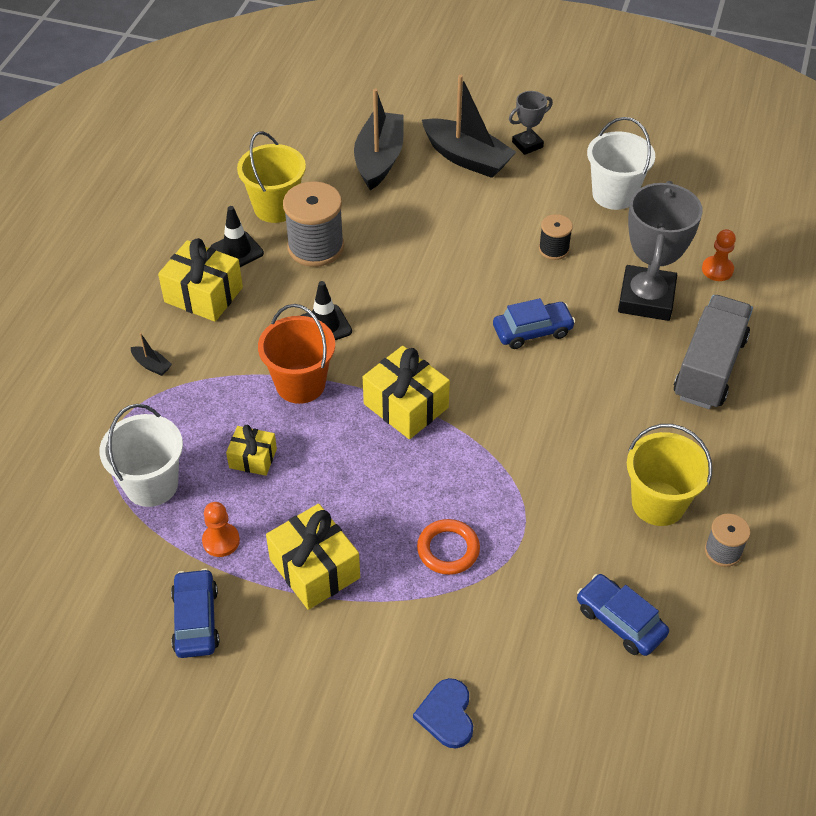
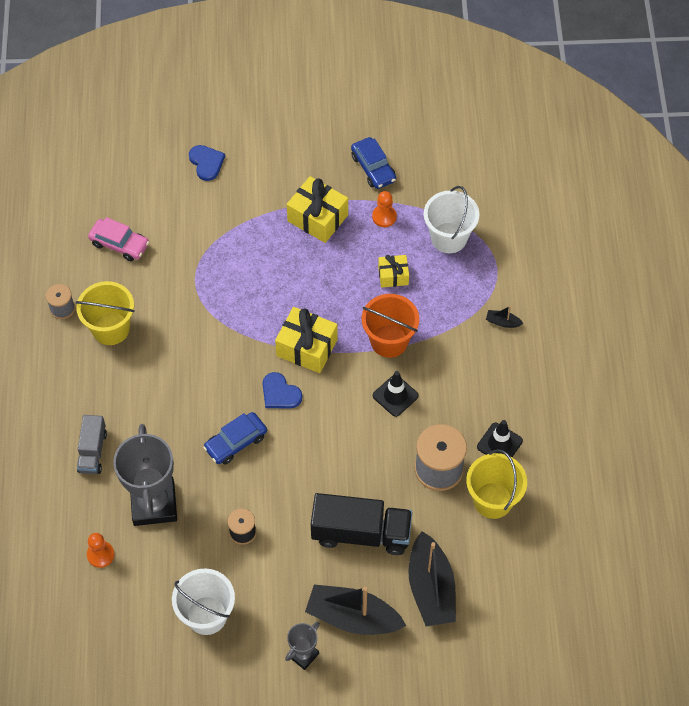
camera: 160 degrees right, 10 degrees up
(203, 295) = (501, 393): yellow gift -> none
(427, 216) = (361, 533): none -> black truck
(448, 549) = (239, 255): orange ring -> none
(460, 366) = (280, 393): none -> blue heart
(620, 621) = (119, 244): blue car -> pink car
(709, 368) = (92, 451): grey truck -> grey truck, size x0.58

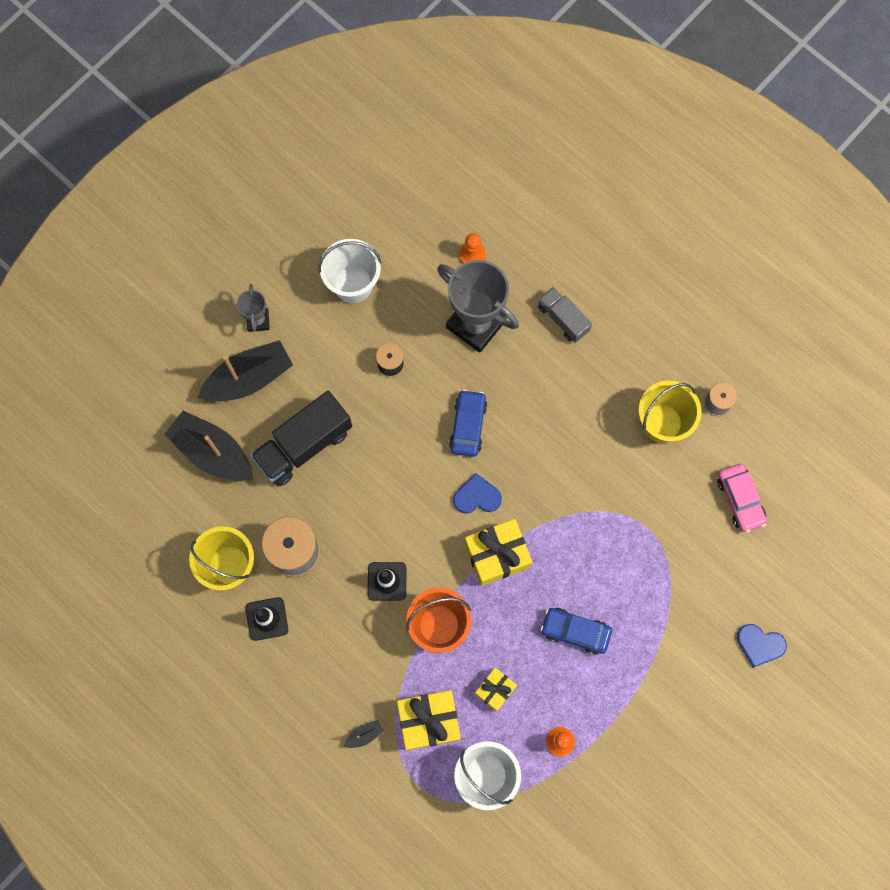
camera: 135 degrees right, 15 degrees up
(119, 244) = (740, 499): pink car -> pink car turned 90 degrees counterclockwise
(317, 218) = (612, 684): yellow gift -> yellow gift (429, 721)
(373, 168) = (619, 783): blue car -> blue car (575, 631)

